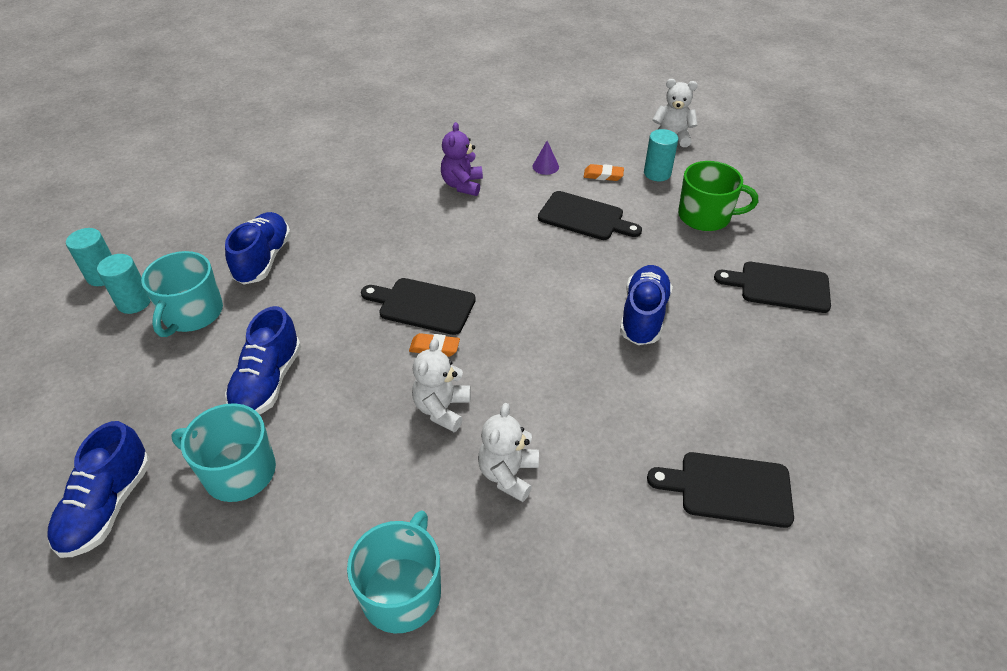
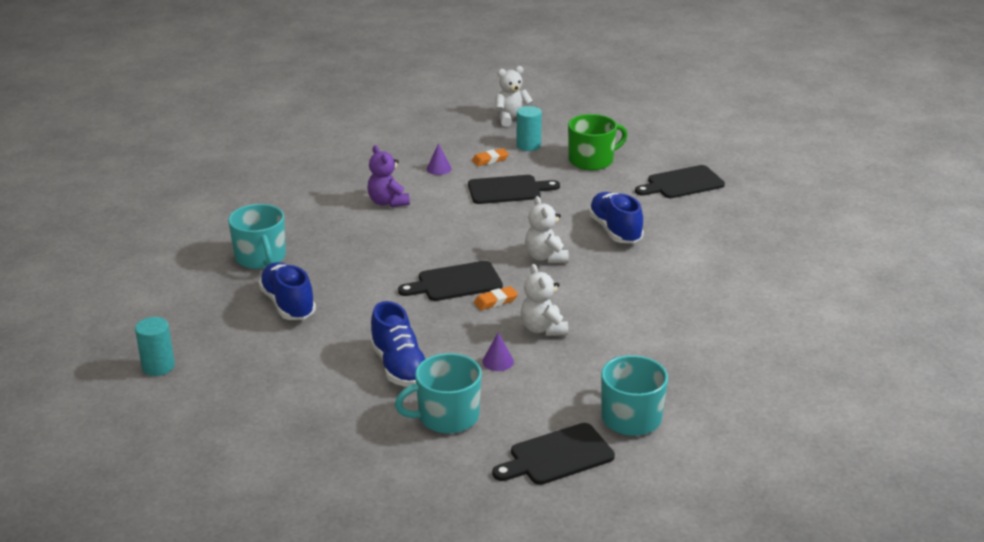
camera: 35 degrees left, 15 degrees down
(108, 506) = (378, 473): blue shoe -> none
(134, 302) = (215, 370): turquoise cylinder -> none
(192, 313) = (278, 356): turquoise mug -> turquoise mug (261, 258)
(356, 427) = (498, 361): none -> purple cone
(508, 474) = (626, 340): white teddy bear -> white teddy bear (545, 257)
(729, 488) = (758, 292): black cutting board -> black cutting board (557, 456)

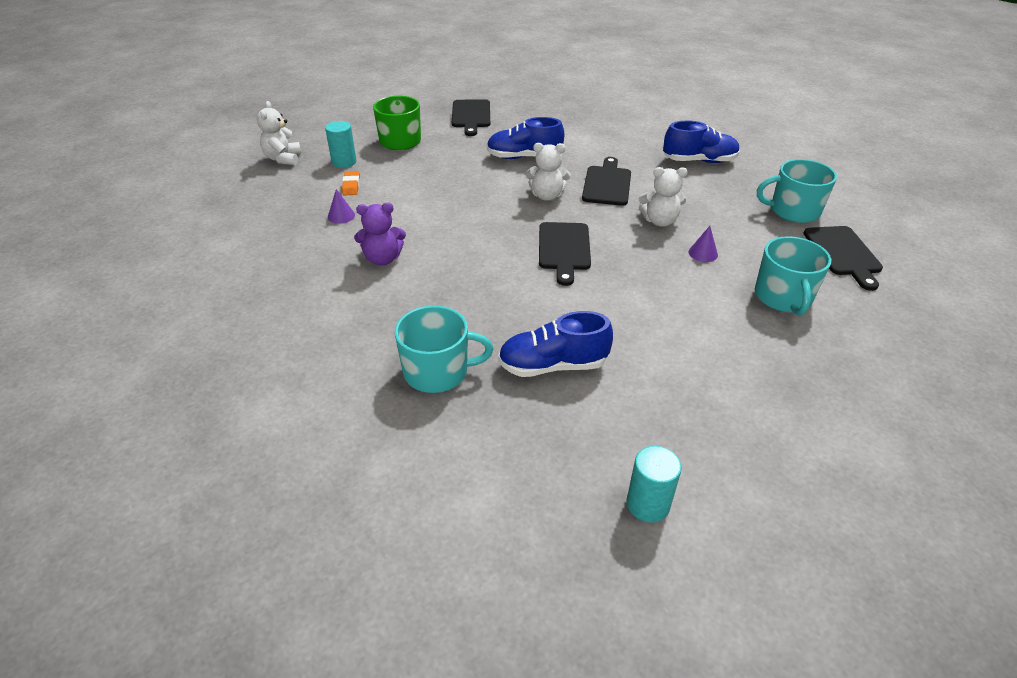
camera: 70 degrees left, 10 degrees up
(399, 367) = (697, 309): blue shoe -> blue shoe (699, 161)
(495, 301) = (606, 234): orange eraser -> none
(508, 190) = (417, 189): black cutting board -> black cutting board (607, 184)

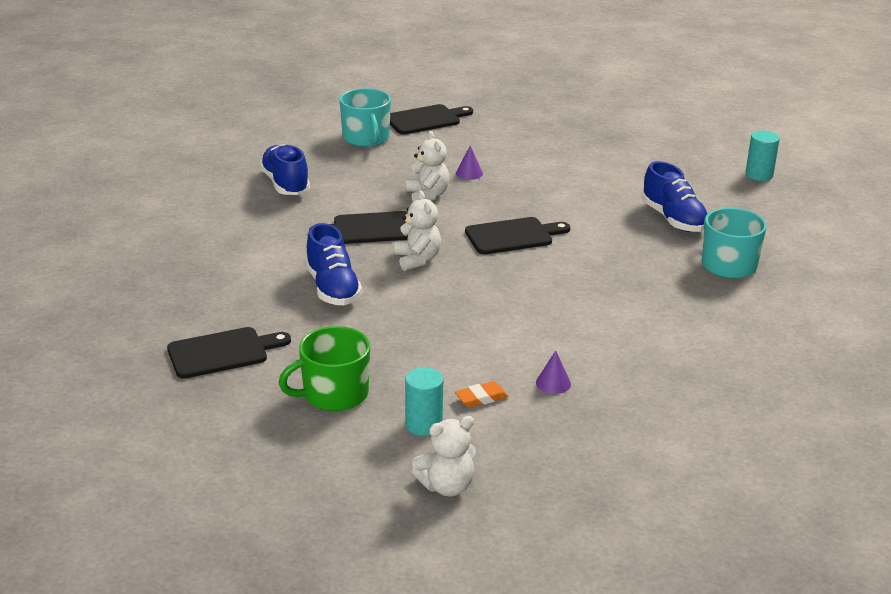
camera: 110 degrees left, 10 degrees down
(383, 259) = (609, 331): purple teddy bear -> none
(783, 297) = (508, 141): turquoise mug -> none

